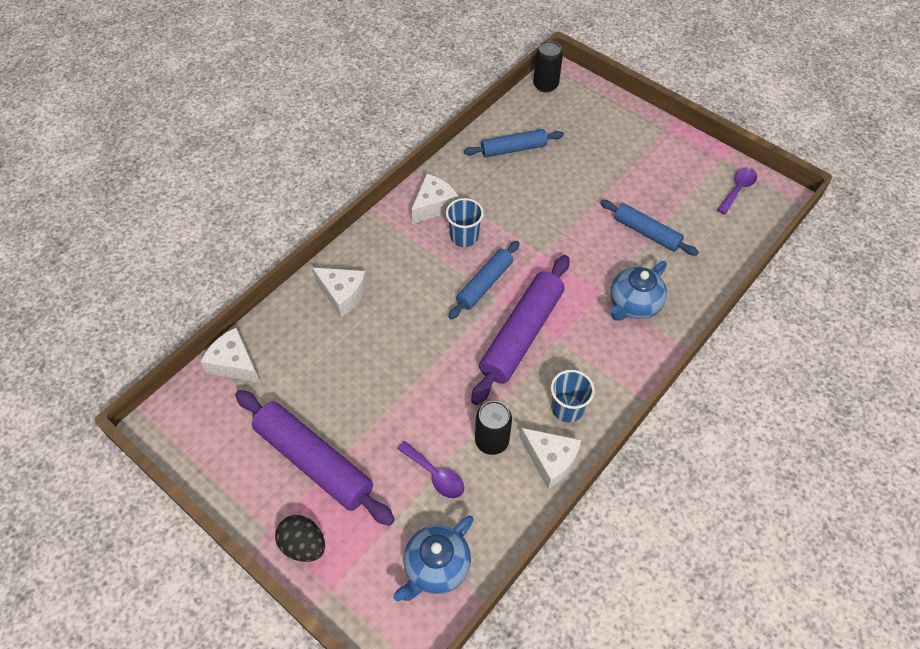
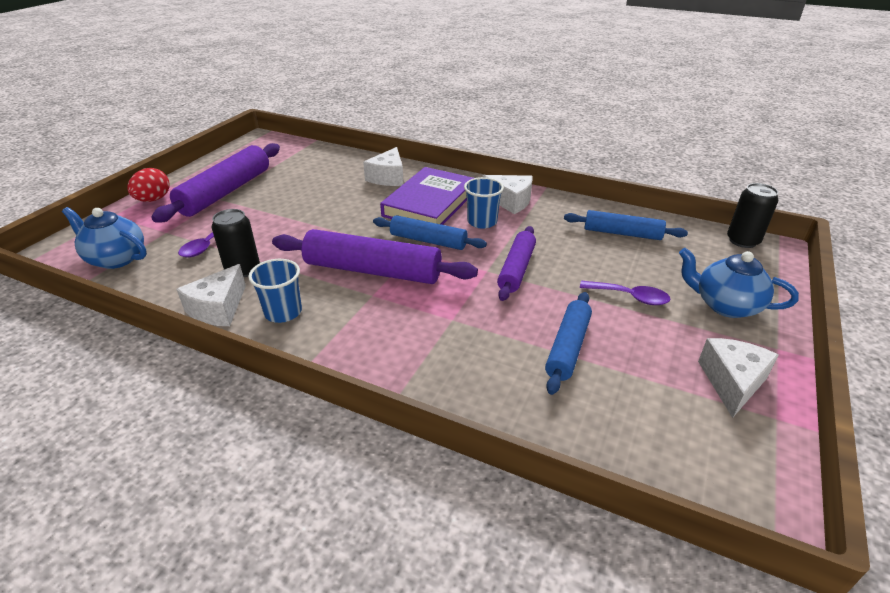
camera: 75 degrees right, 20 degrees down
(234, 363) = (311, 151): white cheese -> white cheese (732, 382)
(303, 545) = (153, 199): black egg -> red egg
(414, 269) = (430, 203): none -> purple book
(513, 149) = (622, 233): blue rolling pin -> blue rolling pin turned 45 degrees counterclockwise
(546, 233) = (516, 269): none -> purple rolling pin
(633, 304) = (443, 348): blue teapot -> blue teapot (725, 305)
(738, 189) = (728, 444): purple spoon -> purple spoon (630, 297)

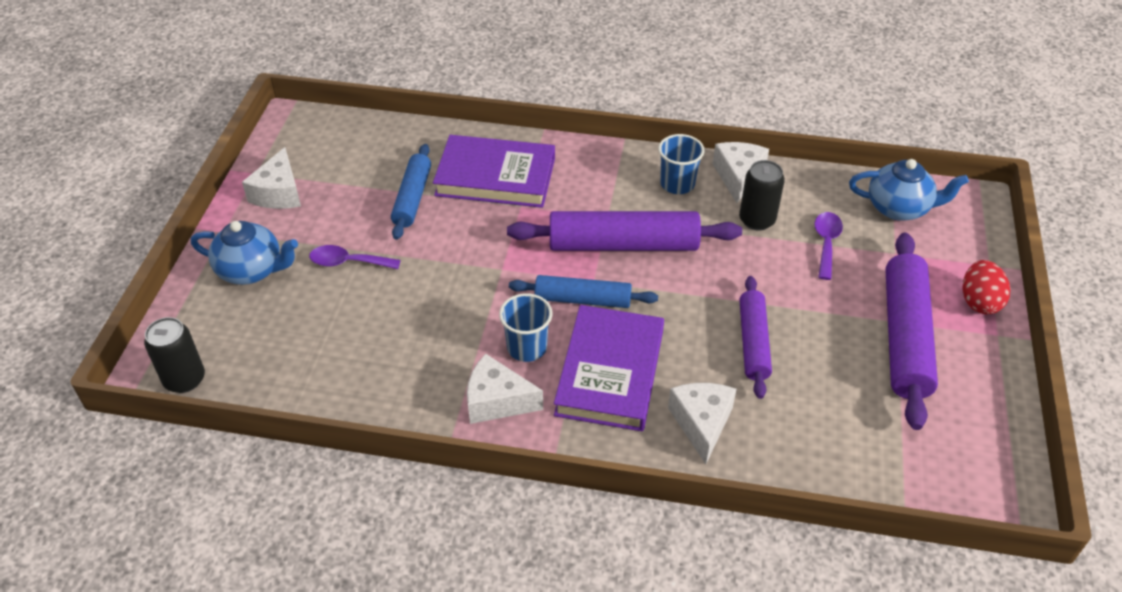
camera: 165 degrees right, 10 degrees up
(469, 355) = (495, 177): none -> purple book
(516, 269) = (469, 276): purple rolling pin -> purple rolling pin (753, 342)
(622, 233) = (341, 362): blue rolling pin -> none

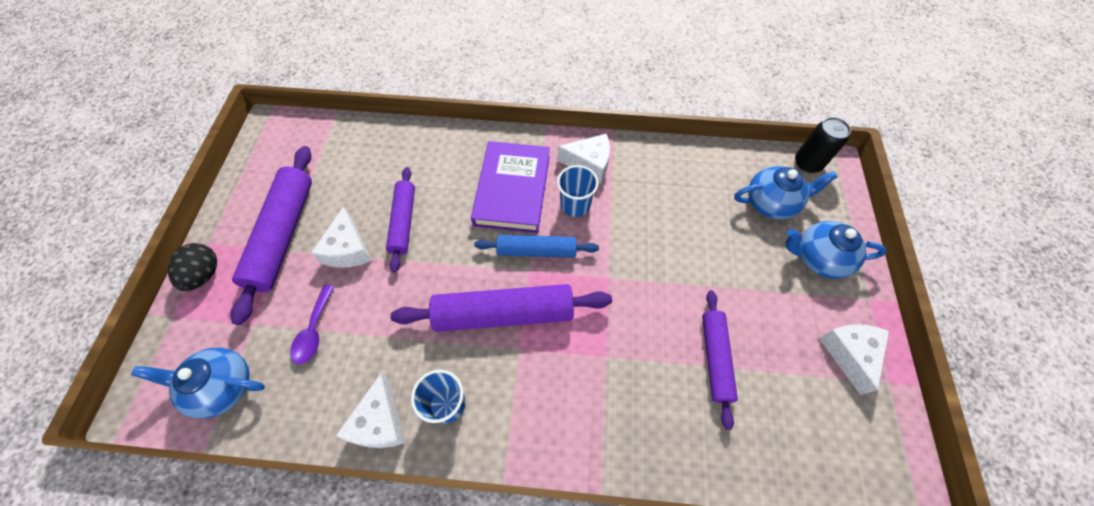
camera: 175 degrees right, 15 degrees up
(269, 332) = (771, 203): none -> blue teapot
(348, 262) = (742, 273): purple spoon -> none
(412, 198) = (715, 358): blue rolling pin -> purple rolling pin
(495, 177) = (640, 398): purple book -> none
(701, 423) = (450, 158): white cheese -> white cheese (348, 249)
(757, 220) = (373, 356): black can -> none
(979, 302) = (205, 274): red egg -> black egg

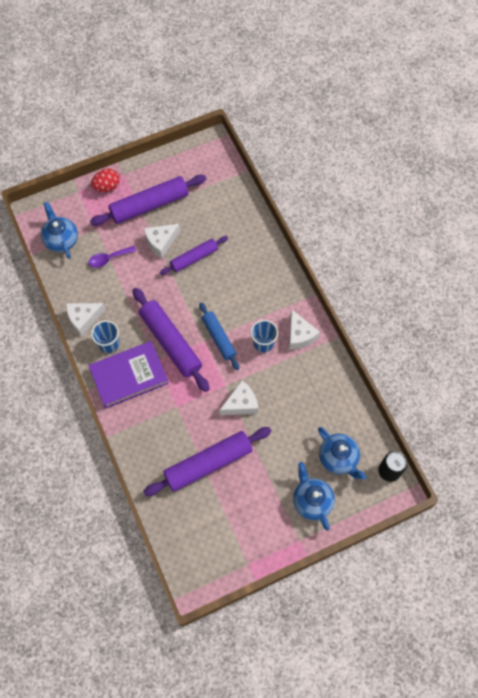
camera: 60 degrees right, 5 degrees up
(205, 274) = (107, 187): black egg -> red egg
(512, 190) = (252, 302): purple book -> purple book (129, 376)
(715, 358) = (208, 464): purple rolling pin -> purple rolling pin, size x1.63
(849, 354) = (254, 537): white cheese -> white cheese (241, 404)

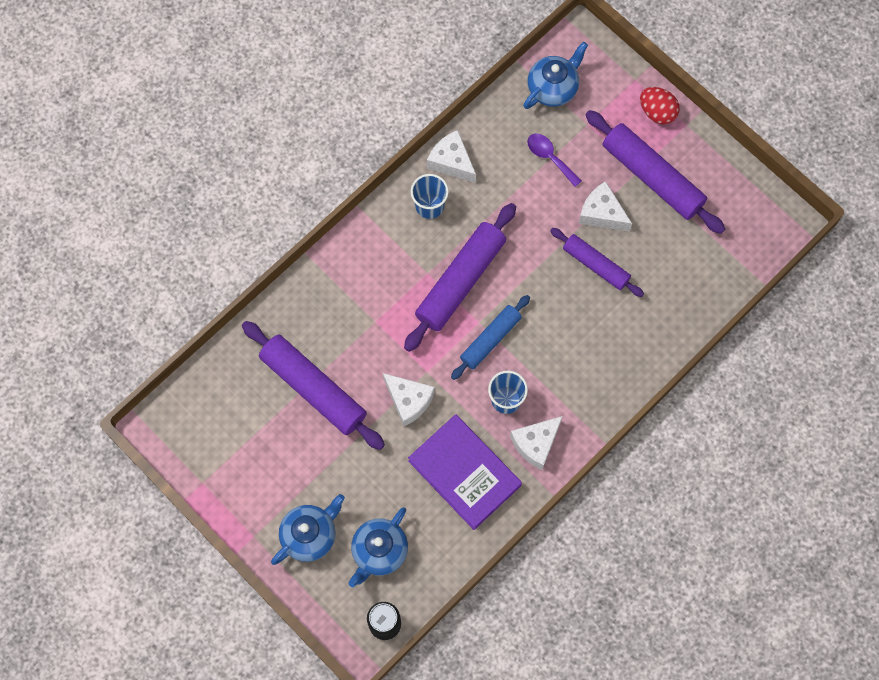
camera: 70 degrees right, 5 degrees up
(129, 376) = (395, 247): purple book -> purple book (464, 473)

